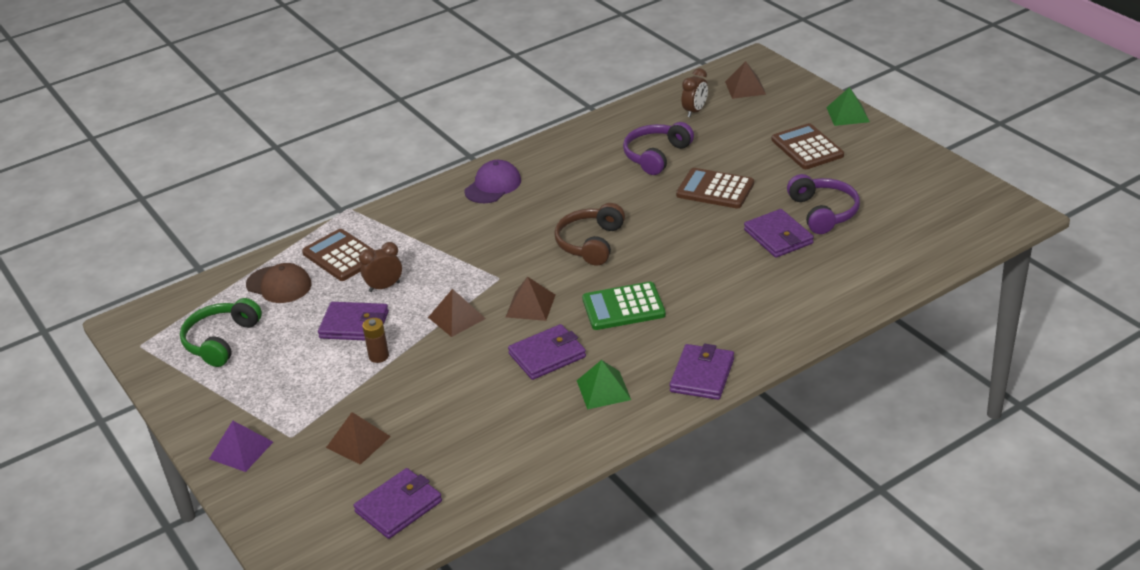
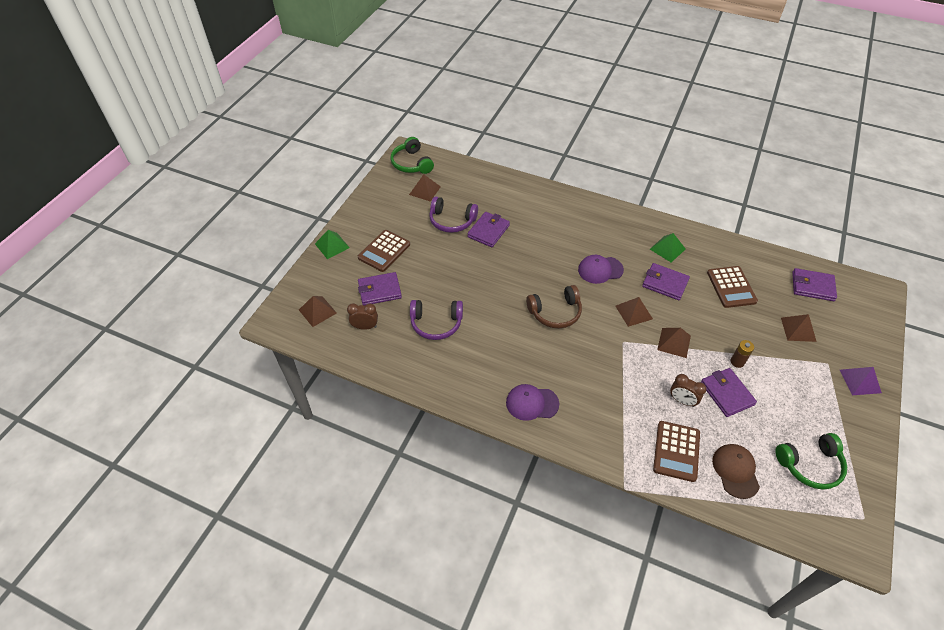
camera: 125 degrees left, 15 degrees up
(623, 307) = (600, 270): green calculator -> purple cap
(702, 375) = (624, 218): purple wallet -> purple wallet (379, 290)
(715, 189) = (458, 276): brown calculator -> brown calculator (731, 287)
(823, 212) = (451, 221): purple headphones -> purple headphones turned 120 degrees counterclockwise
(908, 207) = (425, 190): none -> brown pyramid
(983, 211) = (411, 163): none -> green headphones

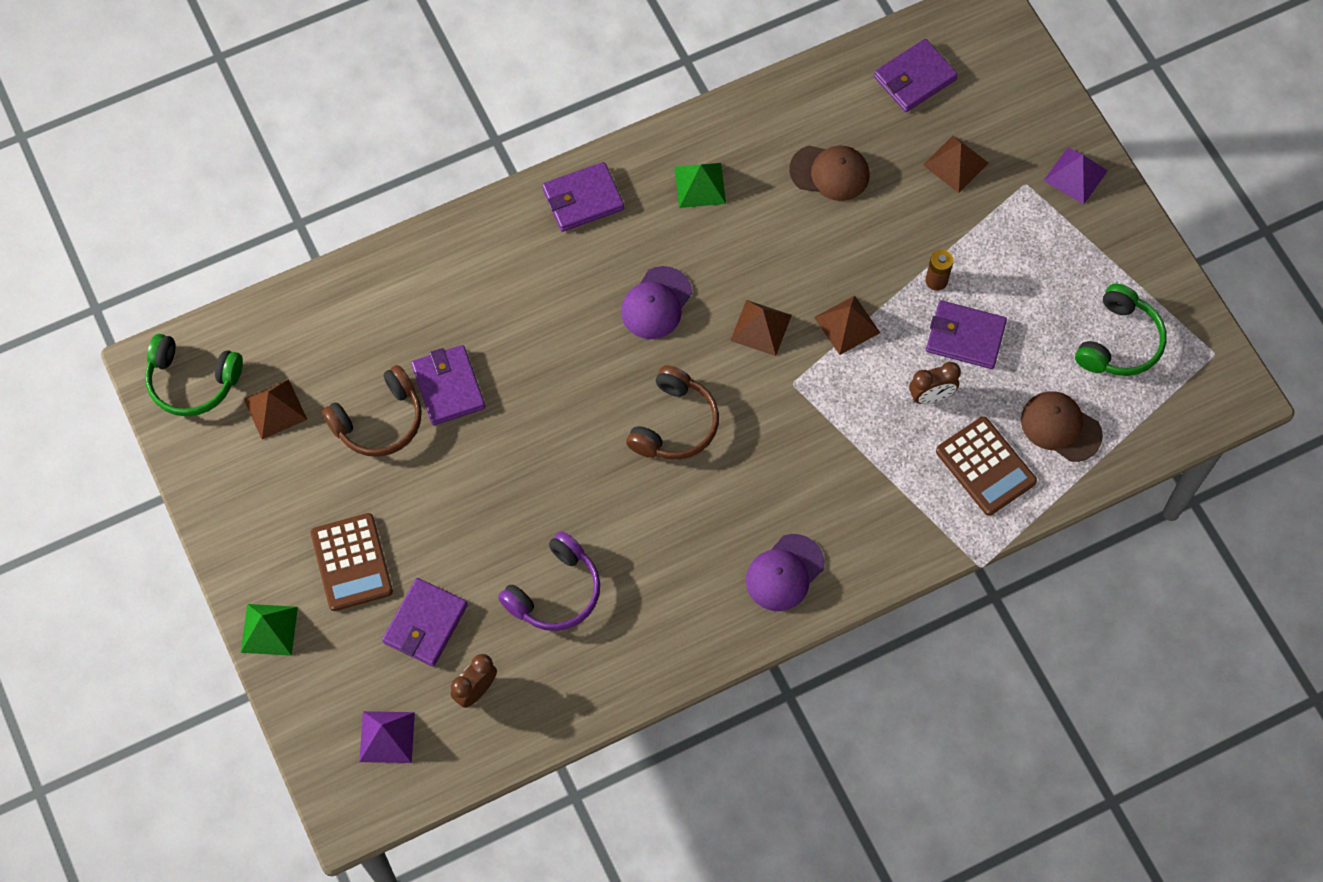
camera: 50 degrees left, 15 degrees up
(317, 311) = (387, 737): brown pyramid -> purple pyramid
(451, 221) = (379, 421): purple headphones -> brown headphones
(665, 283) = (751, 245): purple wallet -> purple wallet (583, 199)
(731, 287) = (830, 173): brown calculator -> brown cap

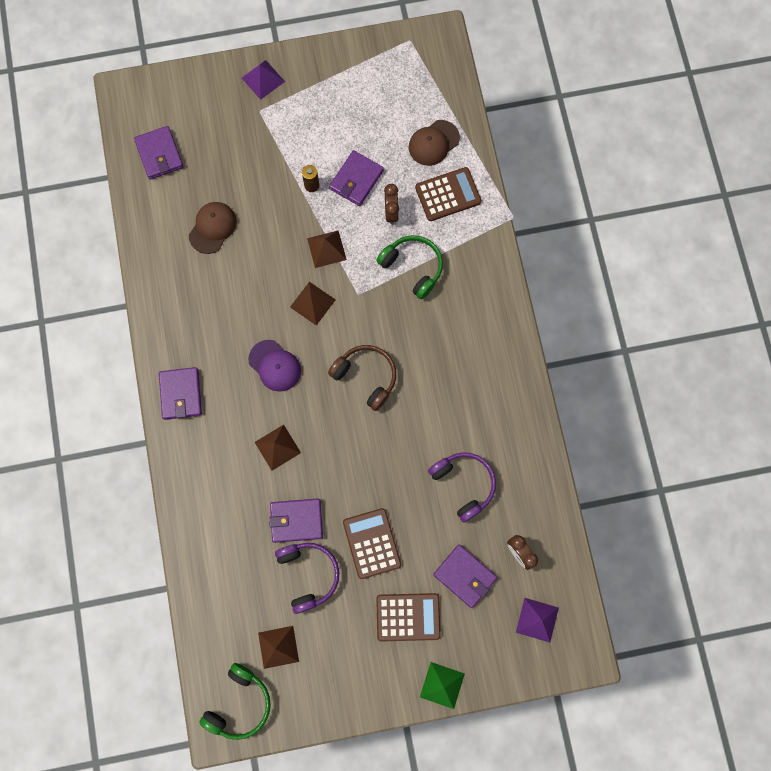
camera: 75 degrees left, 10 degrees up
(379, 421) = (308, 574): brown headphones -> purple headphones
(441, 491) = (372, 543): none -> brown calculator
(700, 185) = (195, 313): green pyramid -> none
(784, 573) = (487, 336): purple cap -> none
(956, 164) = (231, 148): brown pyramid -> brown pyramid (277, 447)
(1119, 342) = (386, 91): green headphones -> green headphones (413, 267)

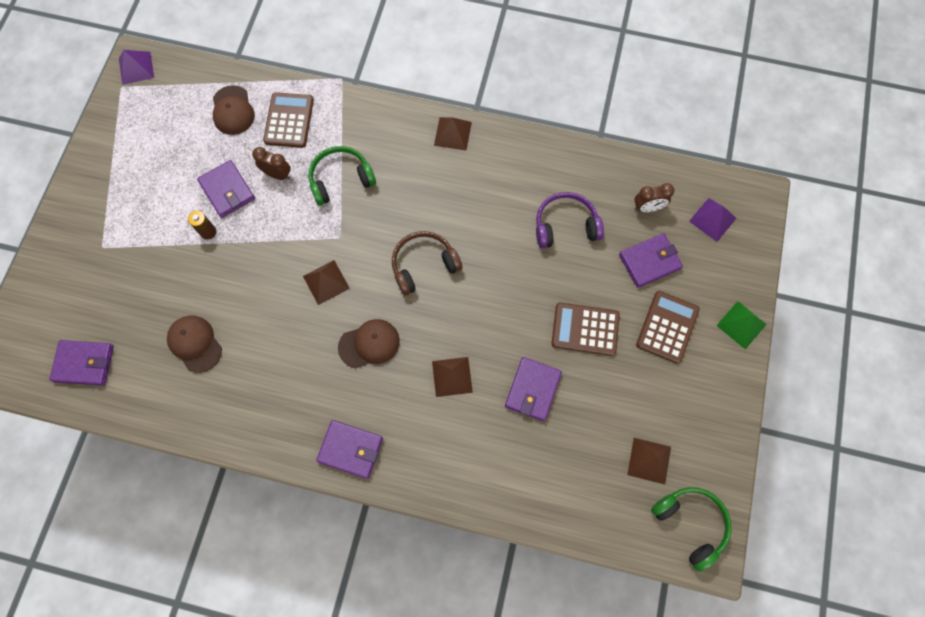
camera: 65 degrees left, 5 degrees down
(263, 79) = (72, 230): purple pyramid -> purple pyramid (136, 68)
(275, 365) = (369, 344): purple cap -> brown cap
(308, 574) = (590, 401): purple headphones -> none
(326, 249) = (279, 246): brown pyramid -> brown pyramid (453, 133)

